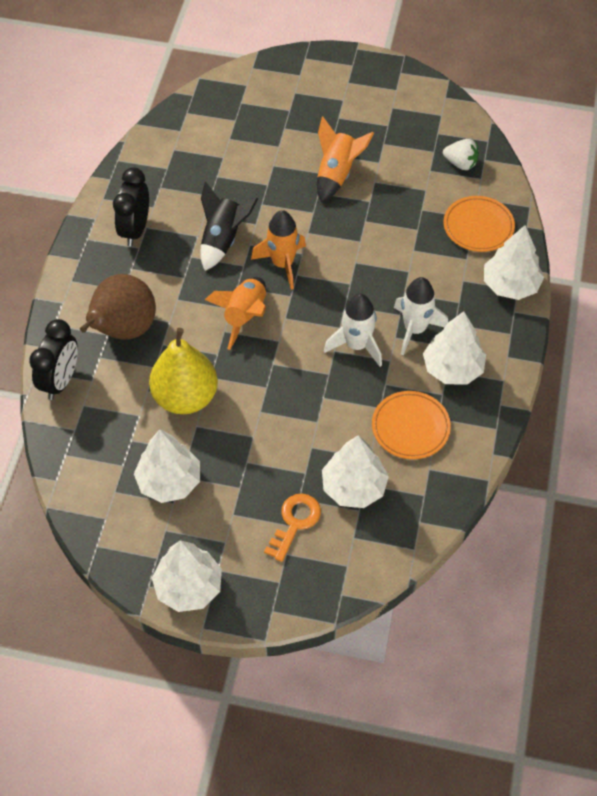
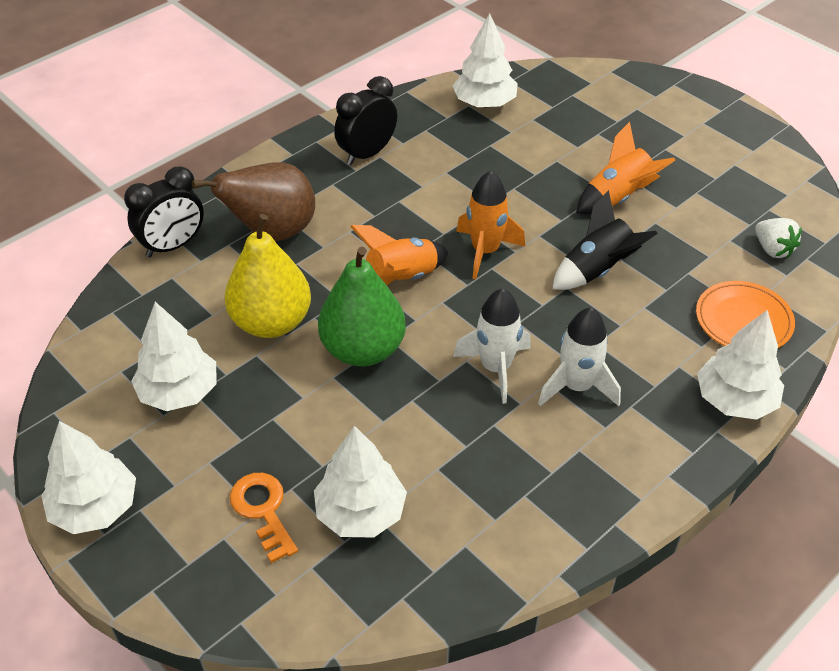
camera: 35 degrees right, 10 degrees down
(223, 240) = (443, 201): black rocket -> black rocket (597, 270)
(263, 381) = (363, 350): none -> green pear
(295, 522) = (263, 510): orange key -> orange key turned 90 degrees counterclockwise
(410, 427) = (482, 486): orange plate -> none
(452, 368) = (587, 451): white tree -> white tree (484, 103)

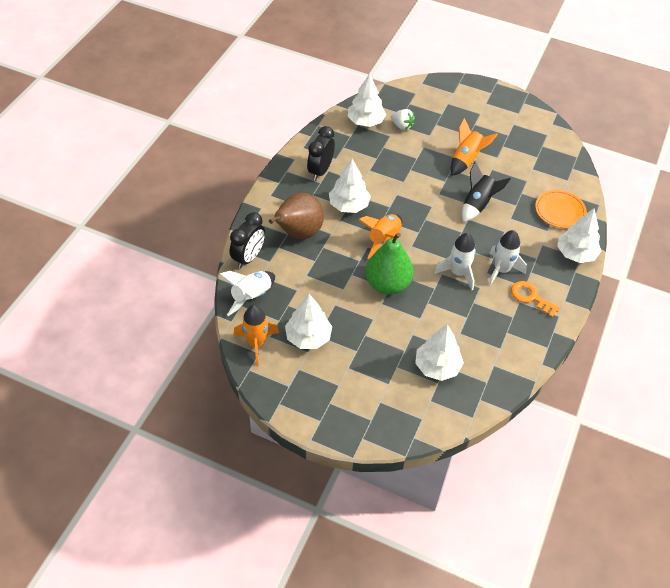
camera: 25 degrees left, 5 degrees up
(95, 508) = (307, 410): white tree -> white tree (349, 205)
(136, 303) = (251, 296): none -> white rocket
(263, 510) = (390, 382): orange key -> orange key (530, 297)
(271, 322) = (331, 284): yellow pear -> none
(485, 251) = (417, 210): orange rocket -> orange rocket (256, 344)
(773, 249) = (555, 168): white strawberry -> white strawberry (402, 126)

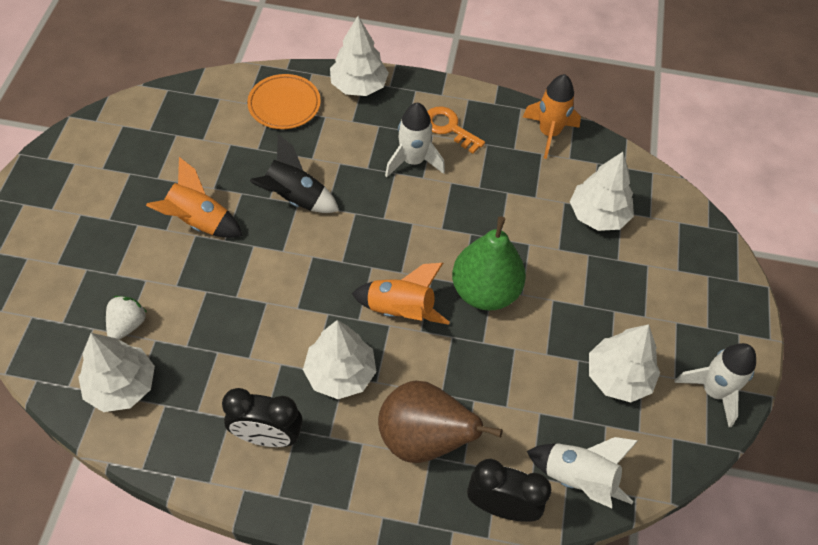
camera: 105 degrees left, 5 degrees up
(256, 344) = (660, 446): orange rocket -> orange rocket (549, 133)
(458, 273) = (434, 209): white rocket -> white rocket (713, 391)
(530, 297) = (449, 128): orange key -> orange key turned 105 degrees clockwise

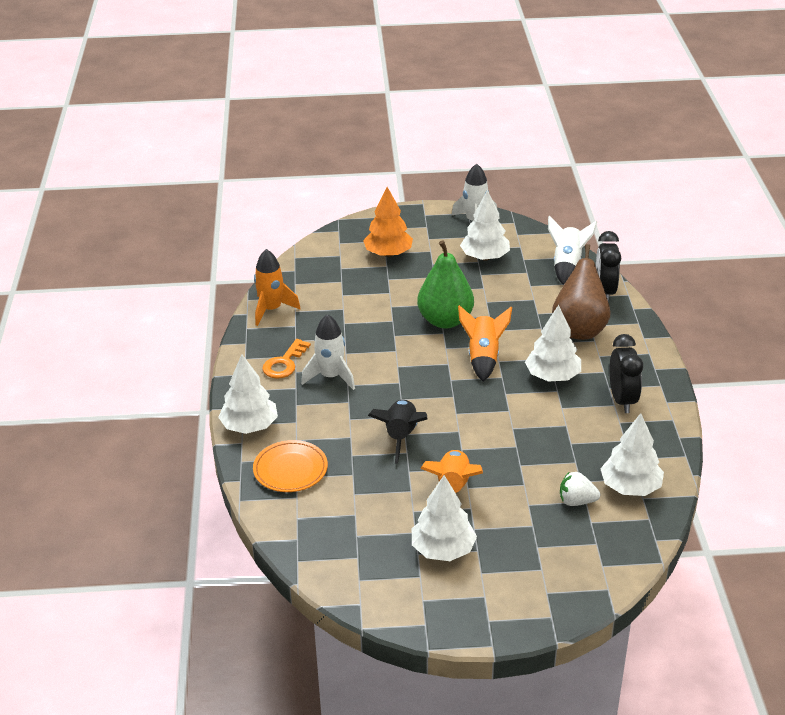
camera: 100 degrees left, 20 degrees down
(598, 215) = (349, 278): white tree -> white tree (443, 549)
(645, 267) = (388, 253): none -> orange tree

